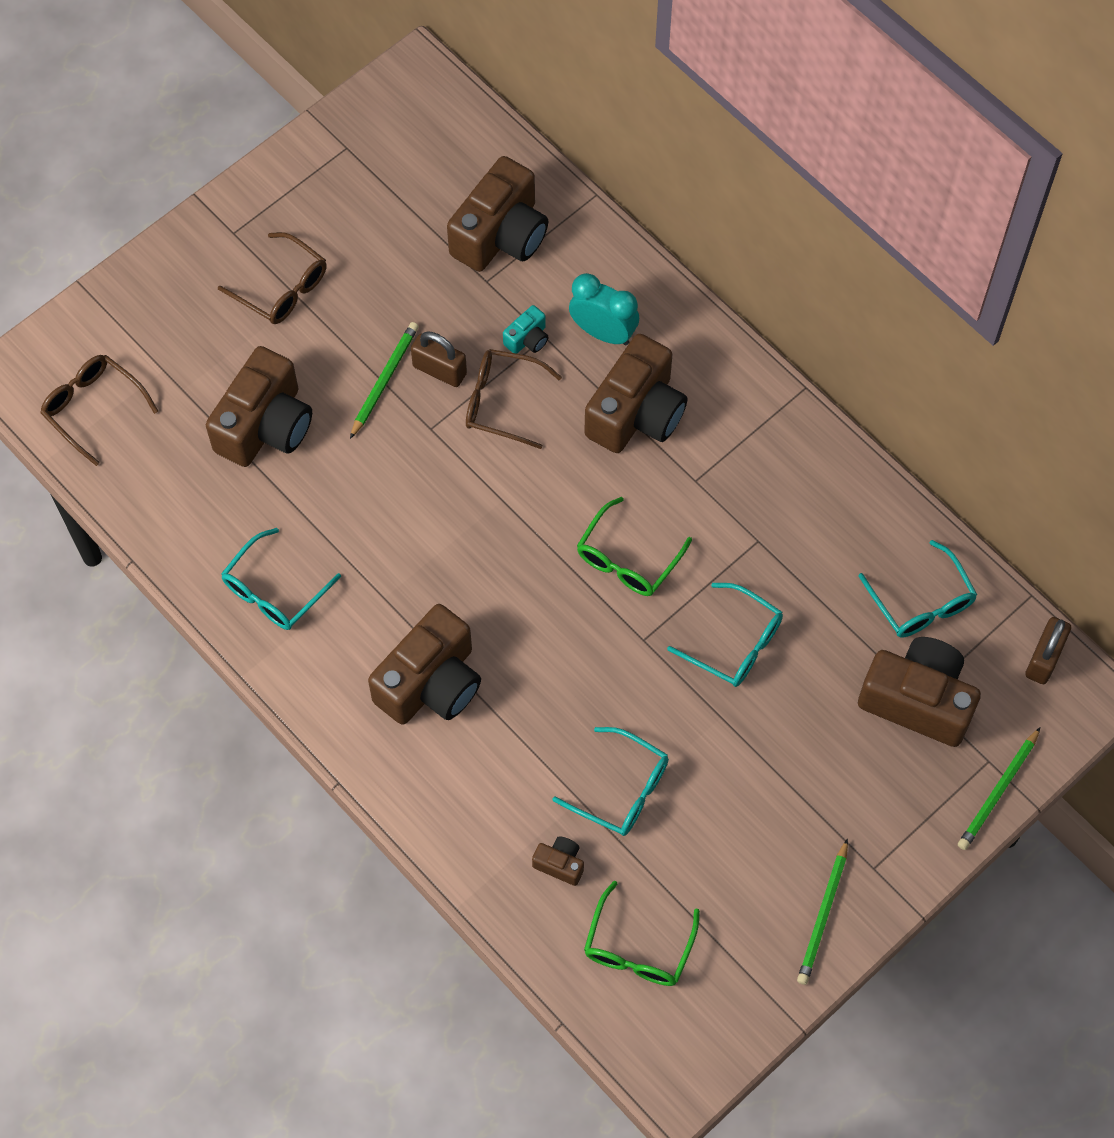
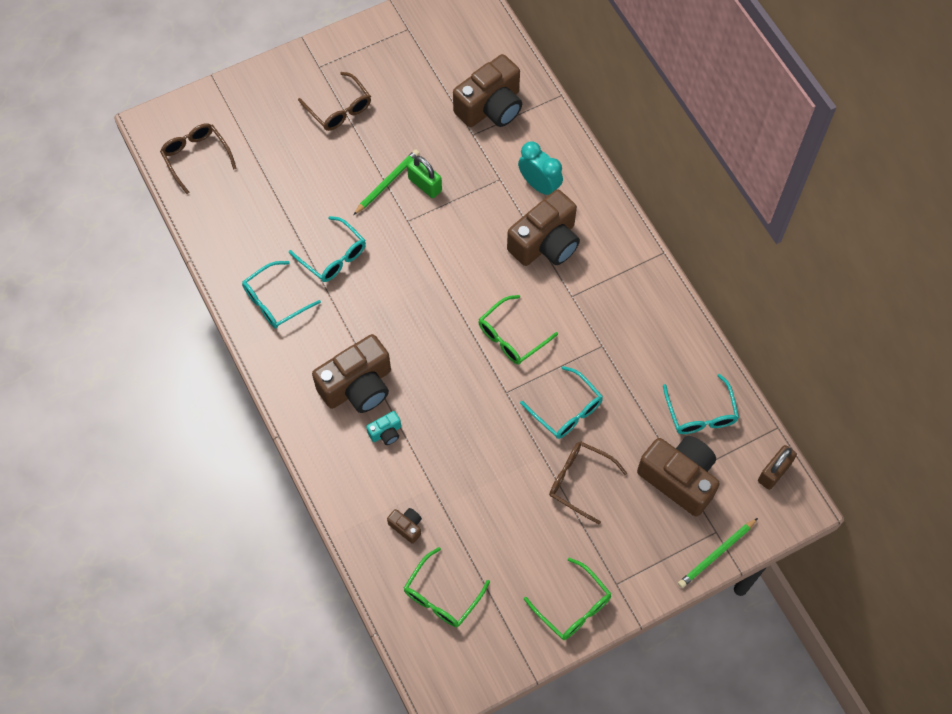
camera: 15 degrees right, 0 degrees up
(265, 426) = (302, 194): brown camera -> none
(439, 370) = (425, 185): brown padlock -> green padlock
(502, 402) = (459, 215): brown glasses -> brown glasses (580, 481)
(527, 339) = (488, 178): turquoise camera -> turquoise camera (386, 433)
(621, 789) = (462, 488): turquoise glasses -> turquoise glasses (333, 256)
(823, 915) = (573, 606): green pencil -> green glasses

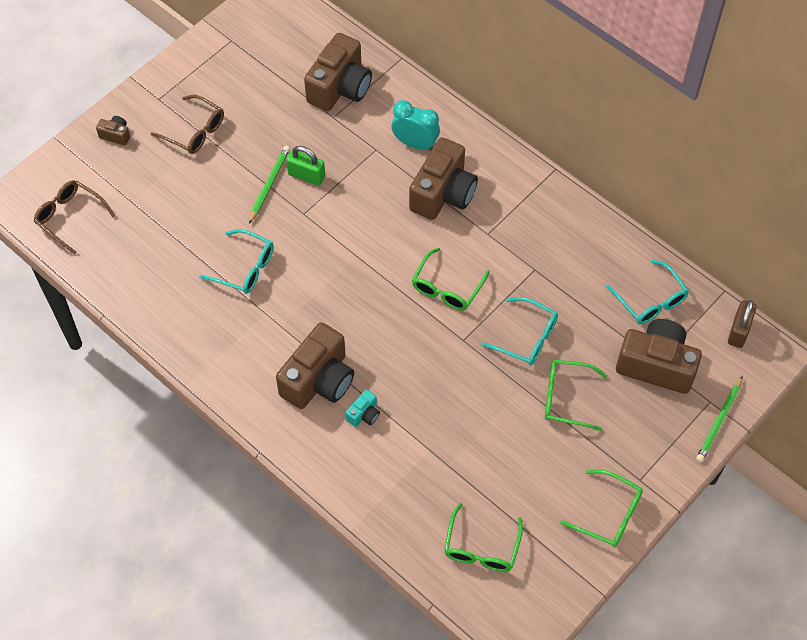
camera: 20 degrees left, 5 degrees down
(275, 301) = (204, 327): turquoise glasses -> none
(406, 526) = (420, 495): brown camera -> brown camera (116, 135)
(580, 481) = (566, 398): brown glasses -> green glasses

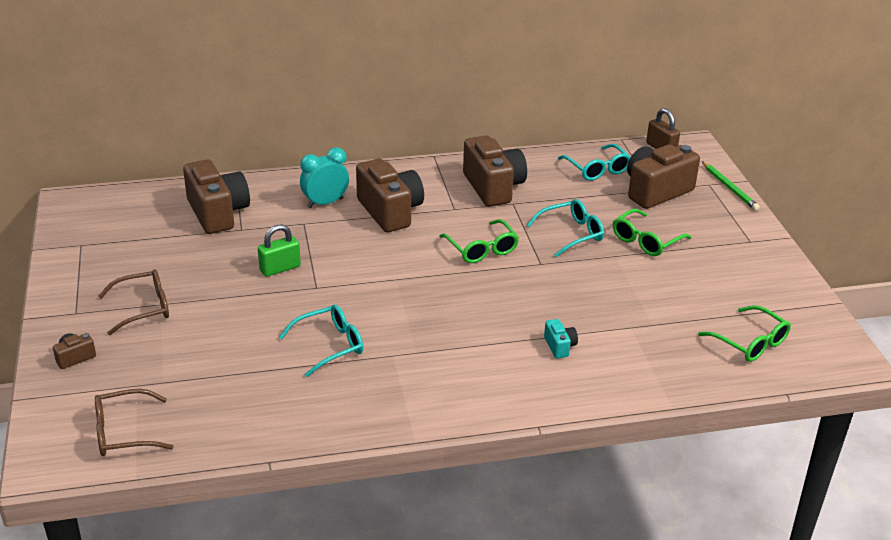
camera: 55 degrees left, 25 degrees down
(269, 185) = (261, 292): green pencil -> none
(319, 380) = (498, 356): brown camera -> brown camera (493, 187)
(608, 514) = (769, 268): green glasses -> none
(650, 300) = (597, 169): turquoise glasses -> turquoise glasses turned 60 degrees clockwise

